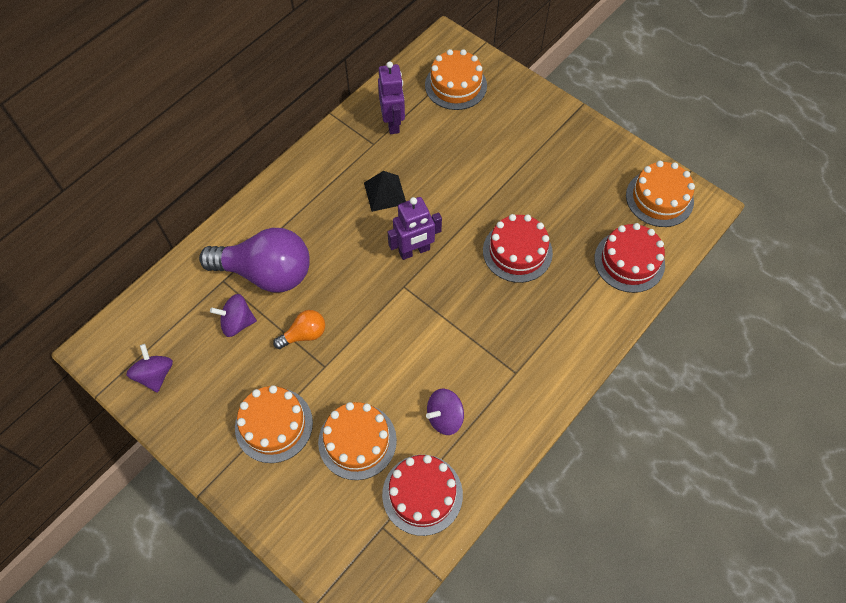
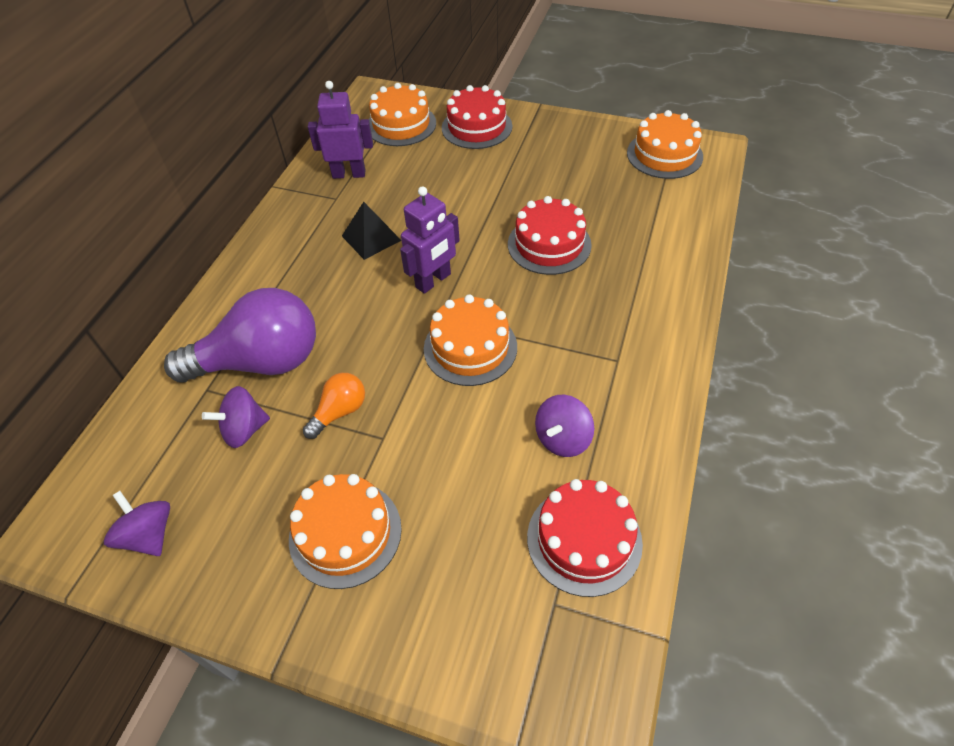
camera: 20 degrees left, 10 degrees down
(357, 441) = (467, 509): orange cake -> orange cake (470, 347)
(393, 123) = (349, 174): purple robot -> purple robot turned 60 degrees counterclockwise
(629, 261) = (671, 215): red cake -> red cake (477, 127)

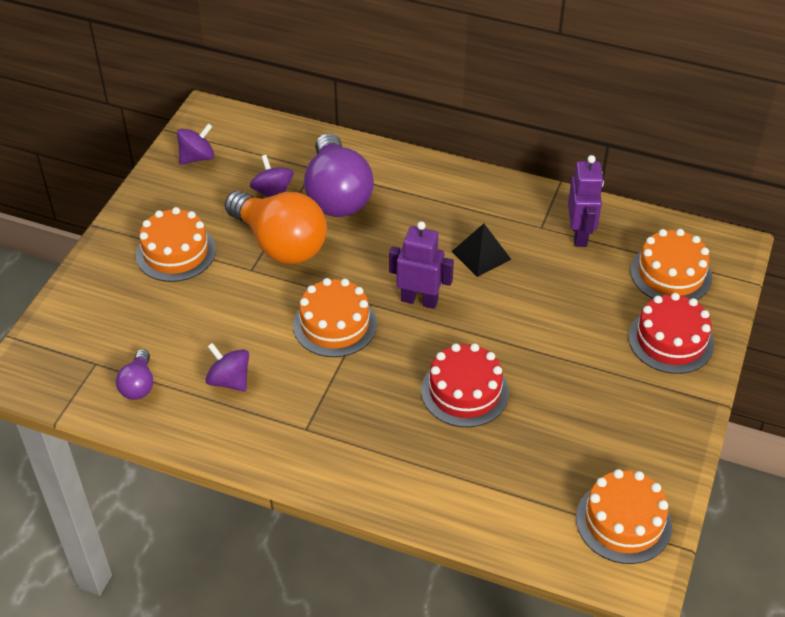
camera: 90 degrees right, 5 degrees down
(340, 411) = (280, 244): orange light bulb -> orange light bulb, size x2.14
(433, 281) = (419, 300): purple robot -> purple robot turned 150 degrees clockwise
(584, 540) = (138, 385): red cake -> purple light bulb

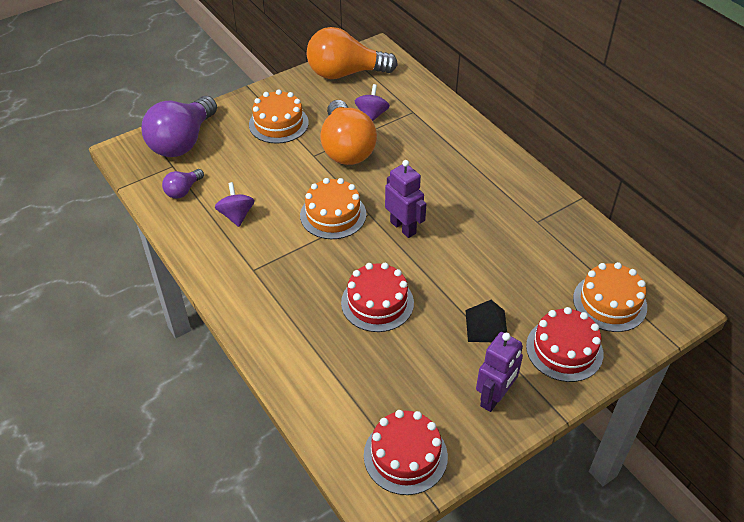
camera: 35 degrees right, 0 degrees up
(197, 157) = (345, 73): purple spinning top -> orange light bulb
(337, 195) = (412, 135): purple light bulb -> purple light bulb (183, 142)
(481, 255) = (474, 219): black pyramid -> black pyramid (486, 325)
(580, 235) = (562, 240): purple robot -> purple robot (494, 397)
(623, 521) = (405, 455): orange cake -> red cake

